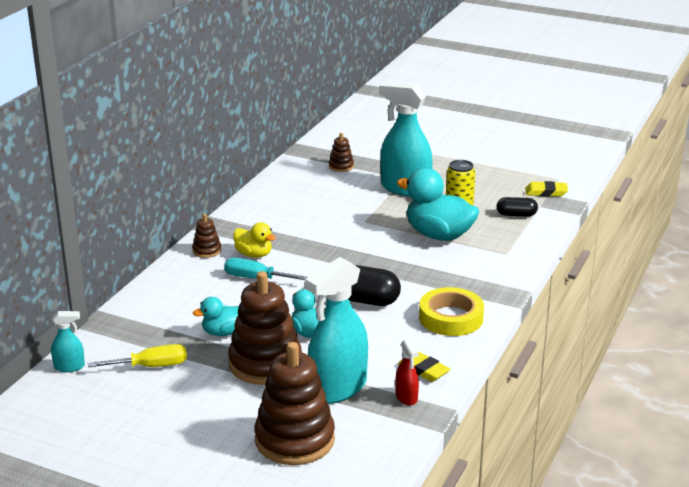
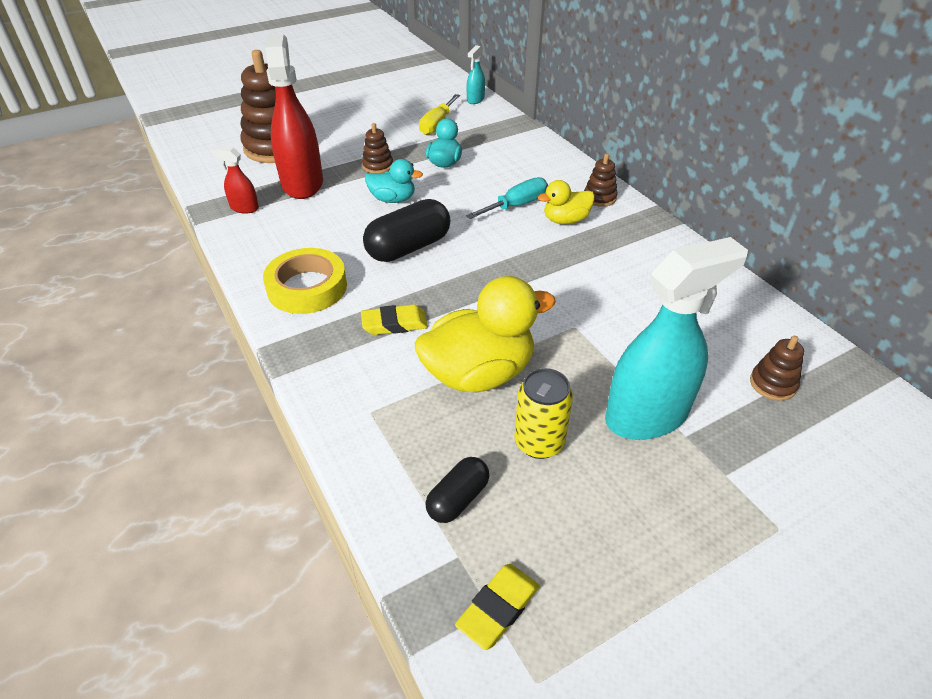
camera: 125 degrees right, 15 degrees up
(265, 363) = (378, 166): brown stacking toy -> brown stacking toy, size x0.46
(337, 388) = (302, 183): turquoise spray bottle -> red spray bottle
(423, 370) = (261, 232): yellow eraser -> yellow eraser (394, 324)
(438, 235) = (479, 373): turquoise duck -> yellow duck

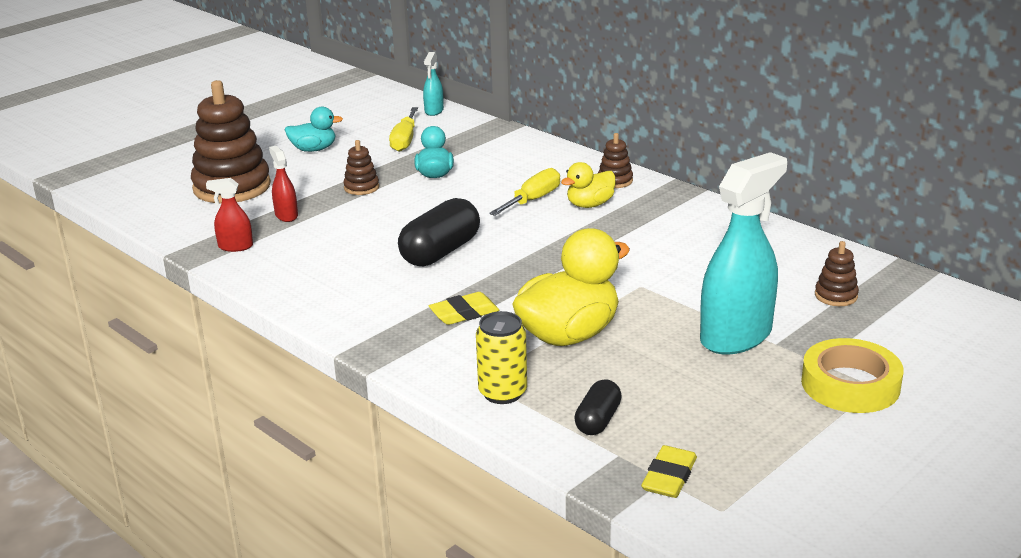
camera: 15 degrees left, 15 degrees down
(302, 183) = (286, 215): red spray bottle -> red spray bottle, size x0.46
(307, 287) = (354, 300): yellow tape -> yellow tape (850, 384)
(393, 199) = (397, 214): turquoise duck -> turquoise duck (314, 149)
(516, 205) = (533, 200): turquoise screwdriver -> yellow screwdriver
(539, 442) = (650, 371): yellow can -> yellow can (502, 393)

